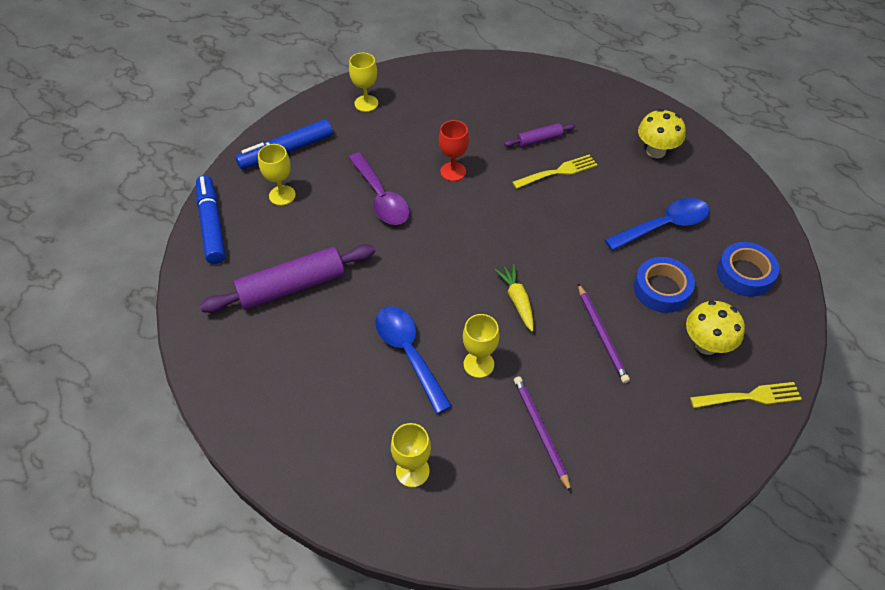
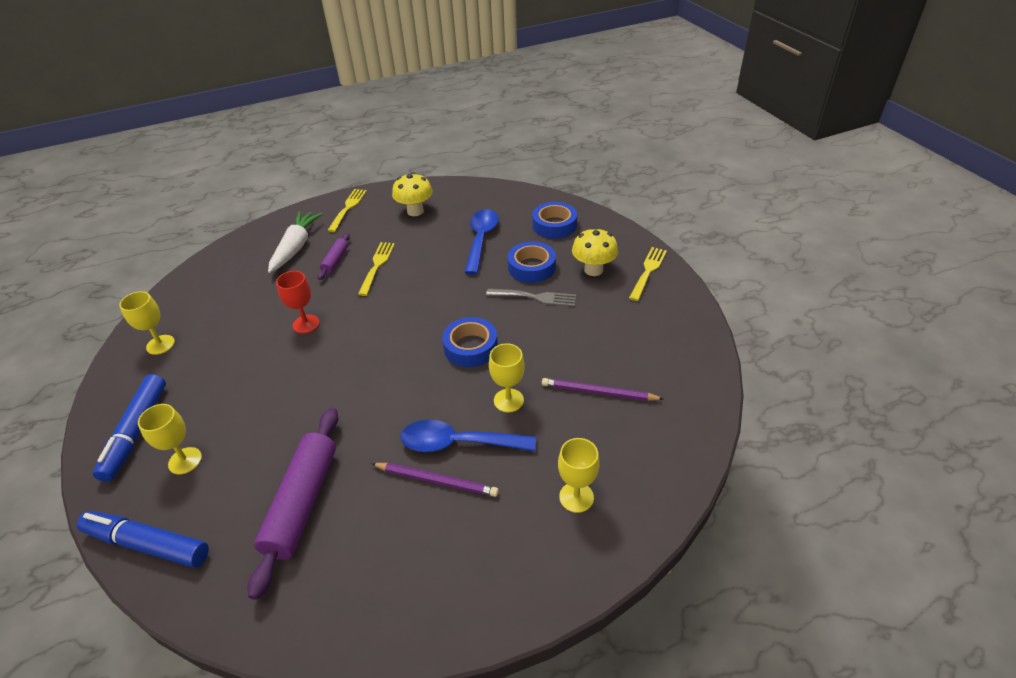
camera: 55 degrees left, 10 degrees down
(381, 198) = (277, 384): purple spoon -> none
(517, 300) = (470, 347): yellow carrot -> blue tape
(531, 103) = (296, 247): none -> white carrot
(602, 335) = (542, 316): purple pencil -> purple pencil (436, 480)
(612, 102) = (348, 208): none -> yellow fork
(621, 314) = (534, 297): none -> grey fork

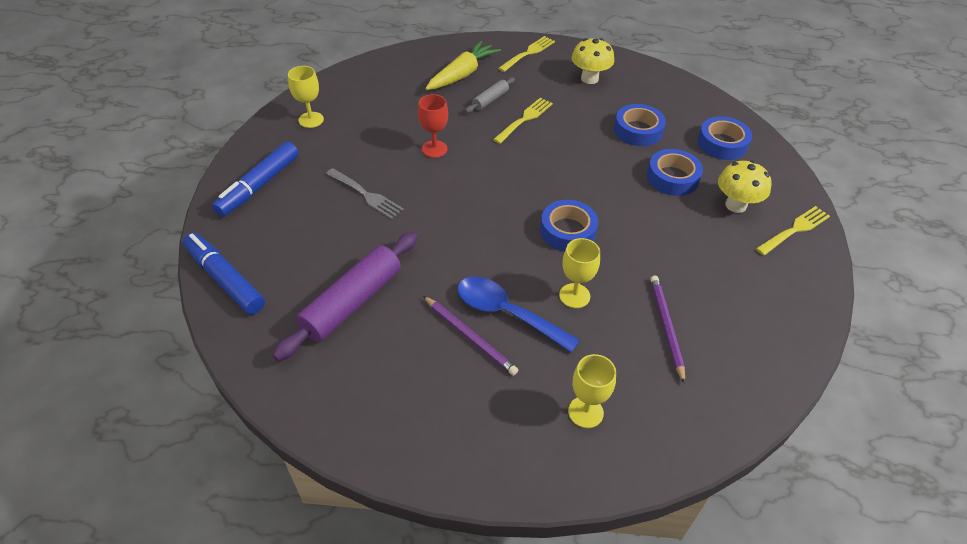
camera: 25 degrees right, 5 degrees up
(185, 461) = (282, 226): yellow goblet -> none
(296, 247) = (462, 74): white carrot -> yellow carrot
(335, 260) = (490, 100): purple rolling pin -> grey rolling pin
(481, 239) = (638, 130): blue spoon -> blue tape
(534, 297) = (657, 208): grey fork -> grey fork (365, 195)
(598, 392) = (666, 327): purple pencil -> purple pencil turned 45 degrees clockwise

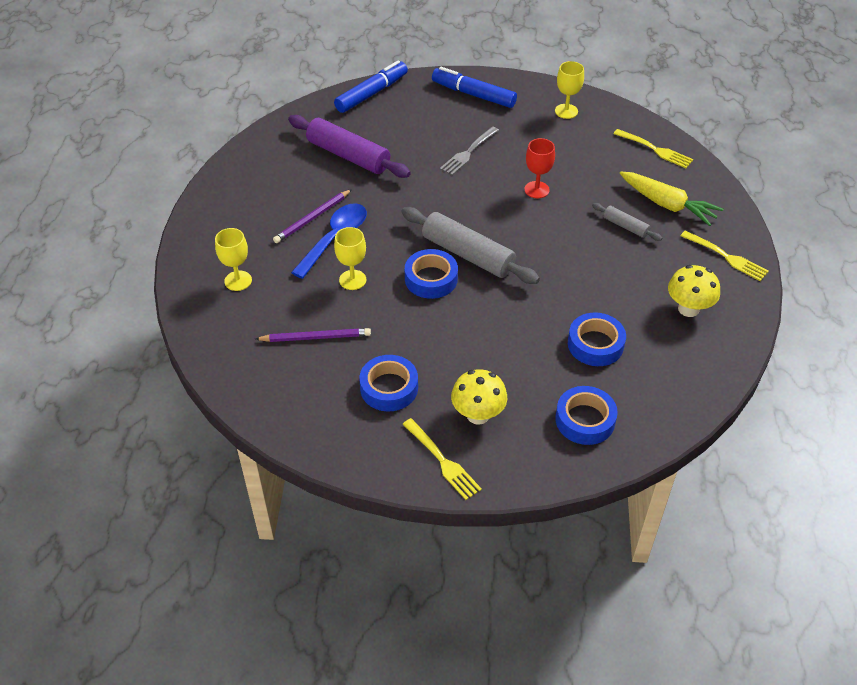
camera: 90 degrees right, 0 degrees up
(524, 119) = (596, 252): yellow fork -> yellow fork (654, 149)
(530, 202) = (468, 254): none -> grey rolling pin
(672, 177) = (517, 366): blue tape -> blue tape (389, 388)

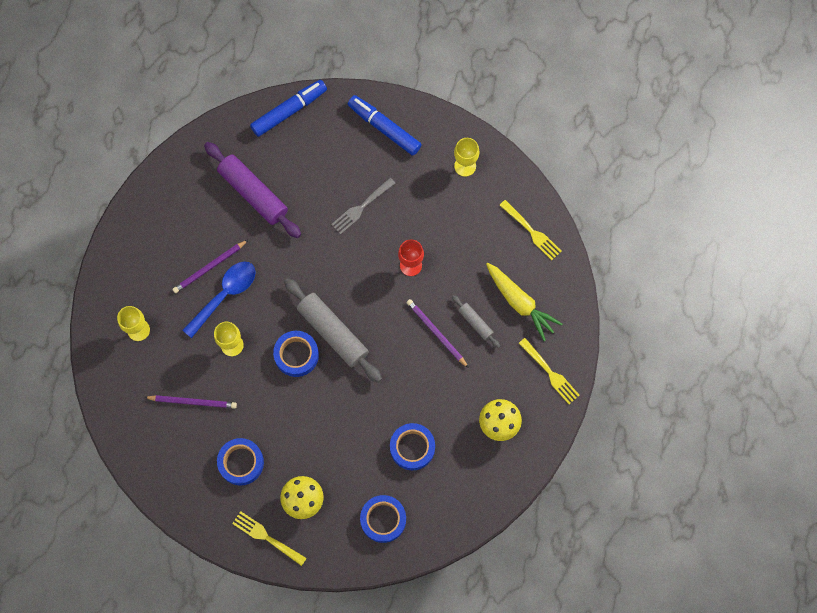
camera: 10 degrees right, 25 degrees up
(442, 461) = (267, 537): yellow fork -> yellow fork turned 150 degrees clockwise
(585, 240) = (436, 333): none -> purple pencil

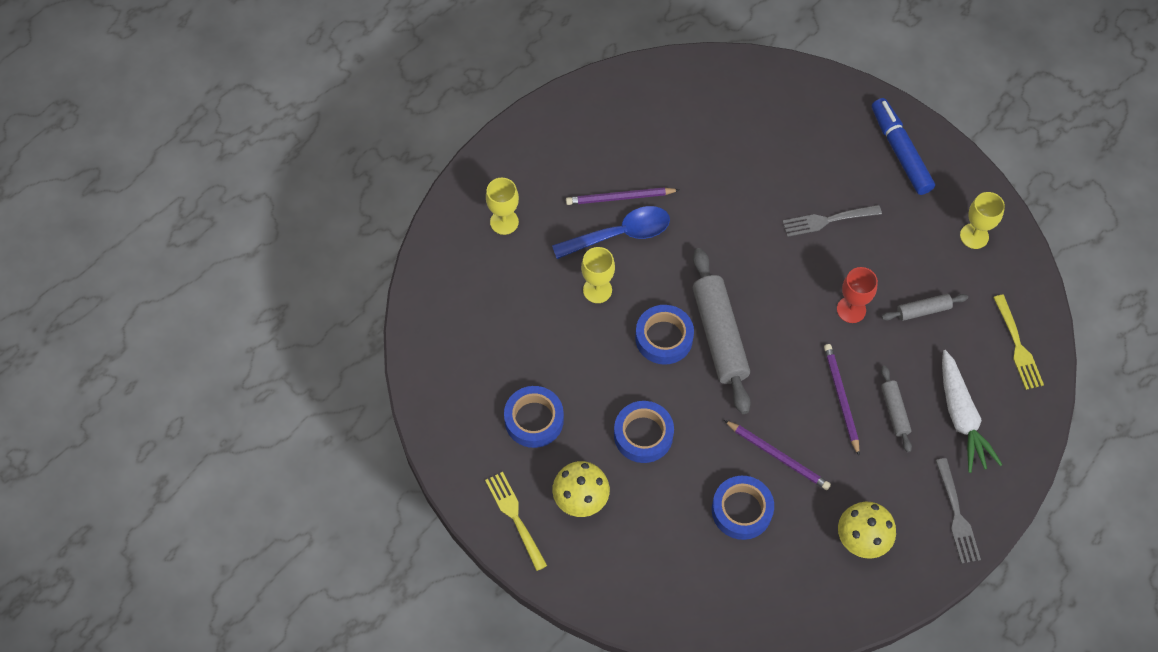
camera: 30 degrees right, 10 degrees down
(192, 402) = (518, 326): purple pencil -> purple pencil (778, 456)
(253, 193) = (712, 146): purple rolling pin -> none
(289, 111) = (801, 83): blue marker -> none
(383, 519) = (661, 572): blue tape -> blue tape (643, 435)
(458, 240) = (923, 310): none -> grey rolling pin
(520, 303) = (961, 417): yellow carrot -> white carrot
(549, 372) = (956, 514): yellow fork -> grey fork

